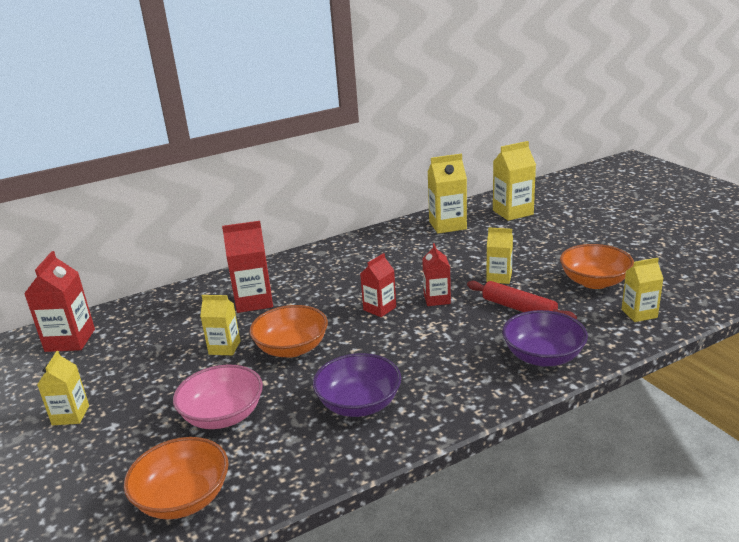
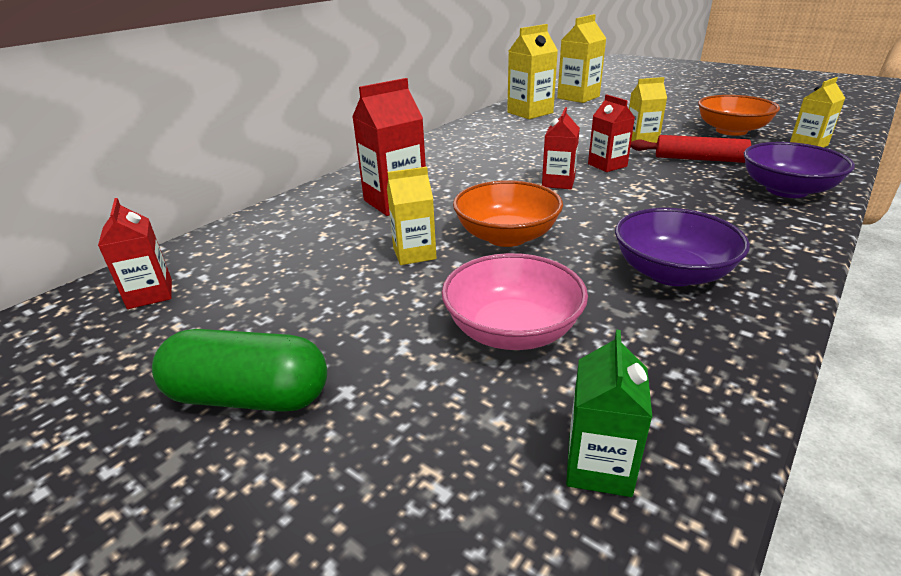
camera: 25 degrees left, 5 degrees up
(70, 340) = (150, 294): red carton -> red carton, size x0.64
(70, 415) = (249, 396): yellow carton -> green capsule
(183, 498) = (599, 466): orange bowl -> green carton

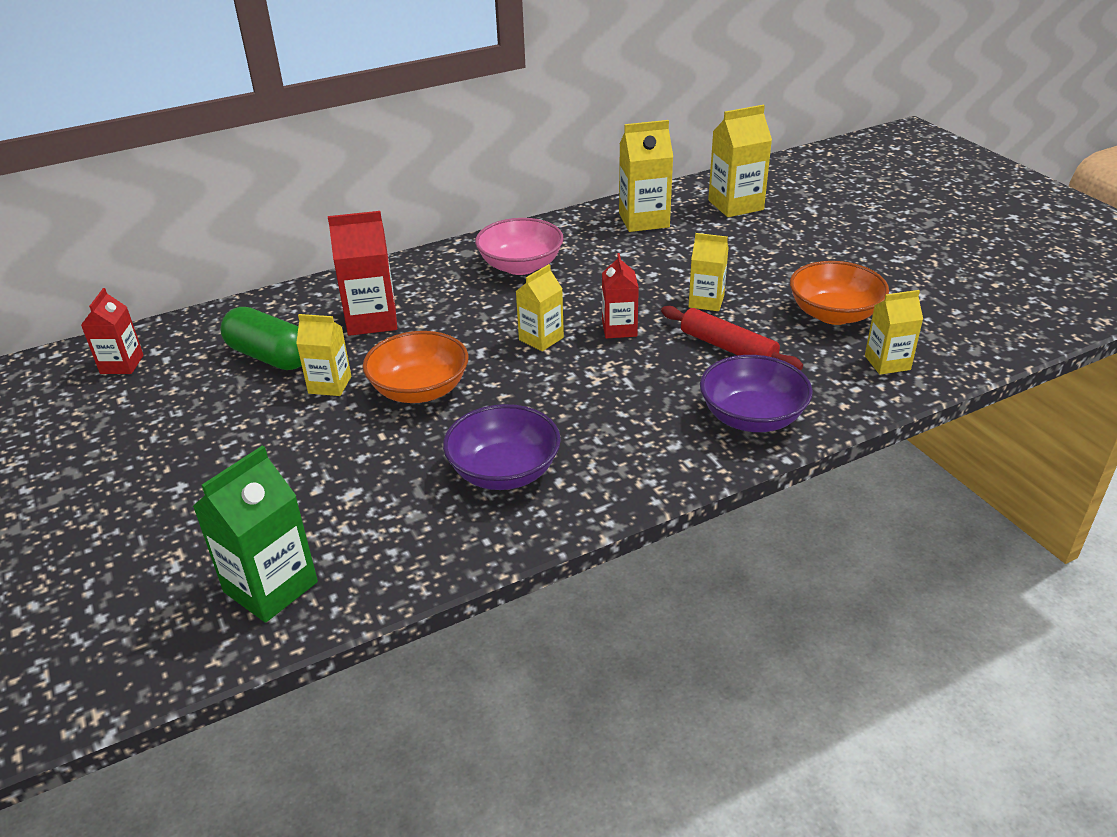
camera: 25 degrees right, 5 degrees up
(249, 396) = (124, 469): green capsule -> green capsule (270, 356)
(512, 330) = (325, 479): pink bowl -> pink bowl (520, 266)
(558, 182) = (541, 339): red carton -> yellow carton
(599, 466) = (270, 587): green carton -> green carton, size x1.55

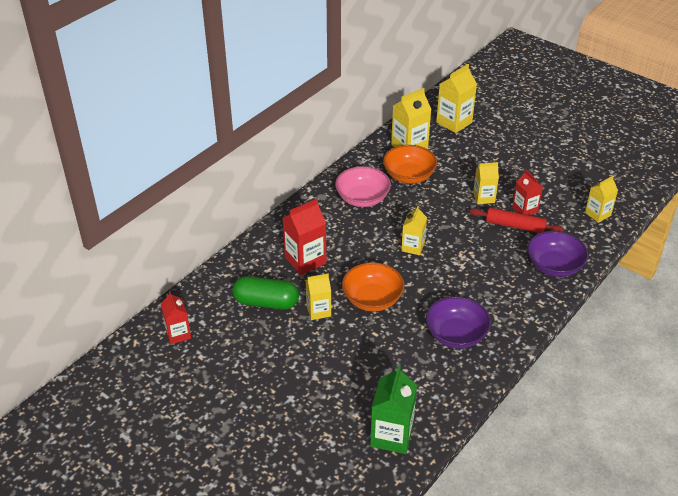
camera: 25 degrees left, 5 degrees up
(619, 329) = (450, 228): red carton -> red carton (524, 209)
(834, 314) = (554, 189): orange bowl -> orange bowl (409, 176)

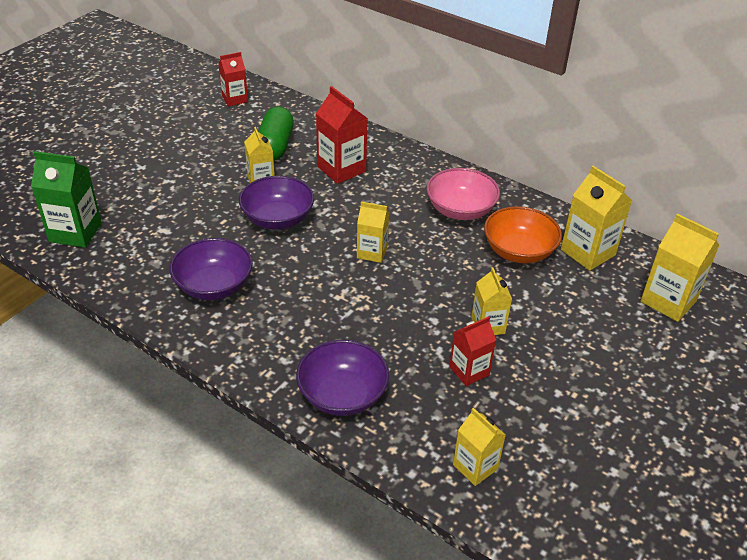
camera: 85 degrees right, 0 degrees up
(372, 299) = (277, 219): orange bowl -> purple bowl
(515, 226) = (428, 356): red rolling pin -> none

